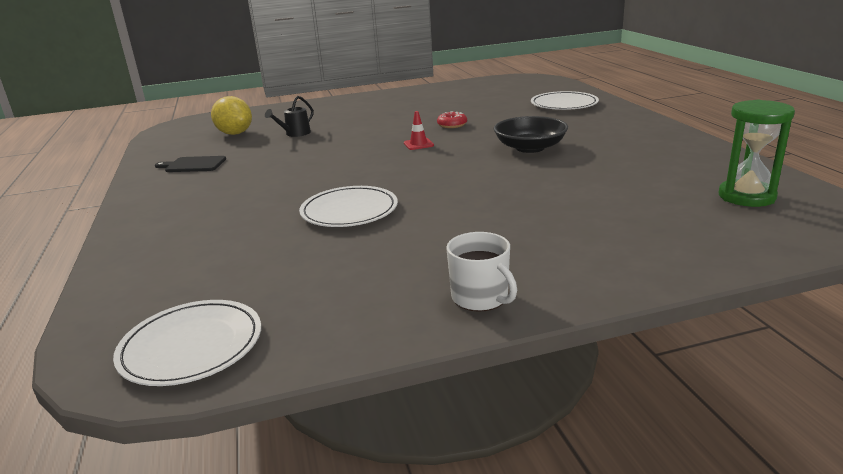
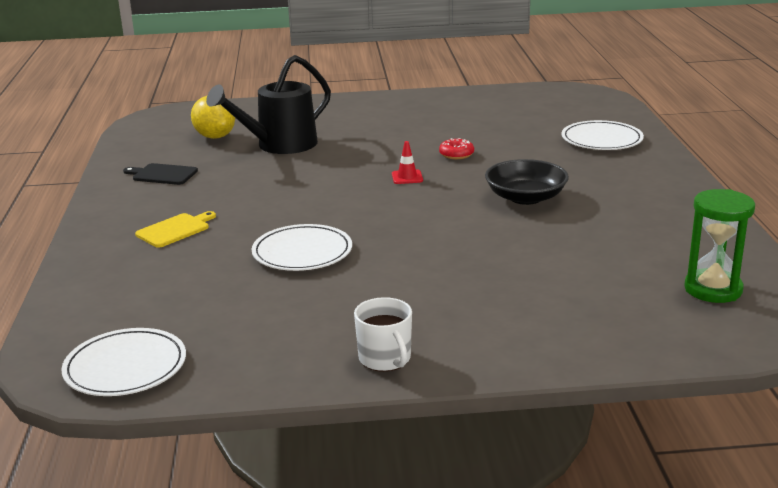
camera: 10 degrees right, 0 degrees up
(216, 206) = (175, 230): none -> yellow cutting board
(295, 134) = (279, 145): black watering can -> black watering can, size x2.12

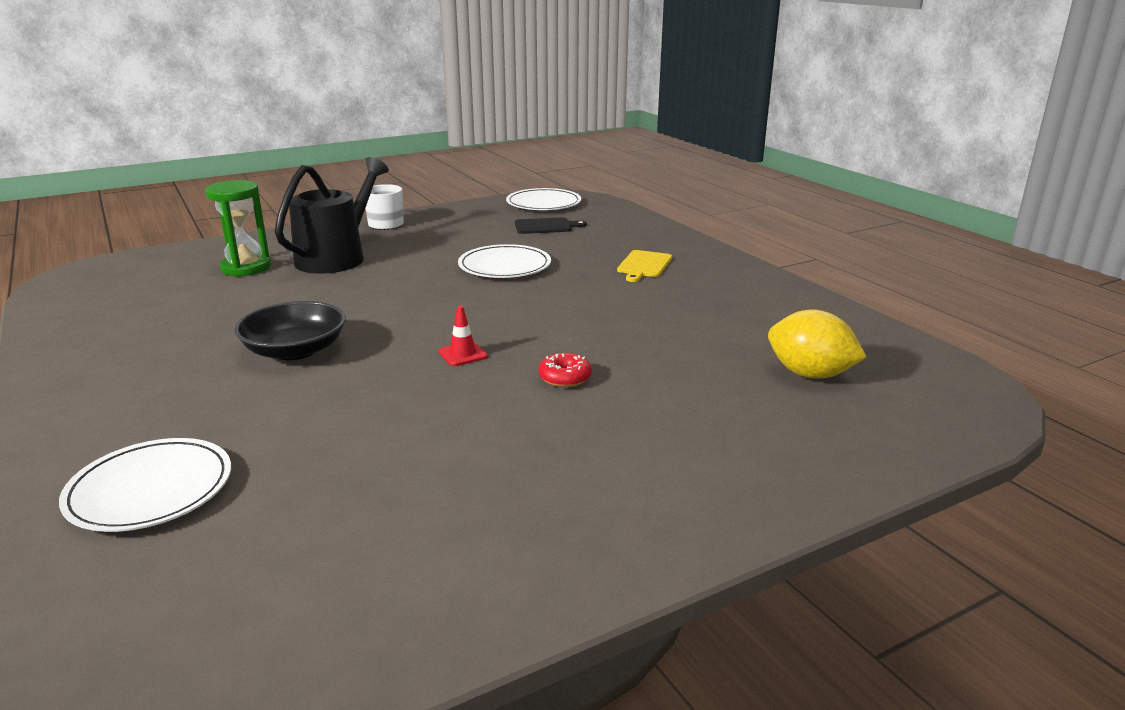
camera: 155 degrees right, 0 degrees up
(162, 174) = (762, 310): black cutting board -> black cutting board (545, 226)
(279, 145) = (694, 375): black watering can -> black watering can (337, 257)
(456, 154) = (413, 405): red donut -> red donut (565, 378)
(713, 289) = (115, 290): green hourglass -> green hourglass (246, 268)

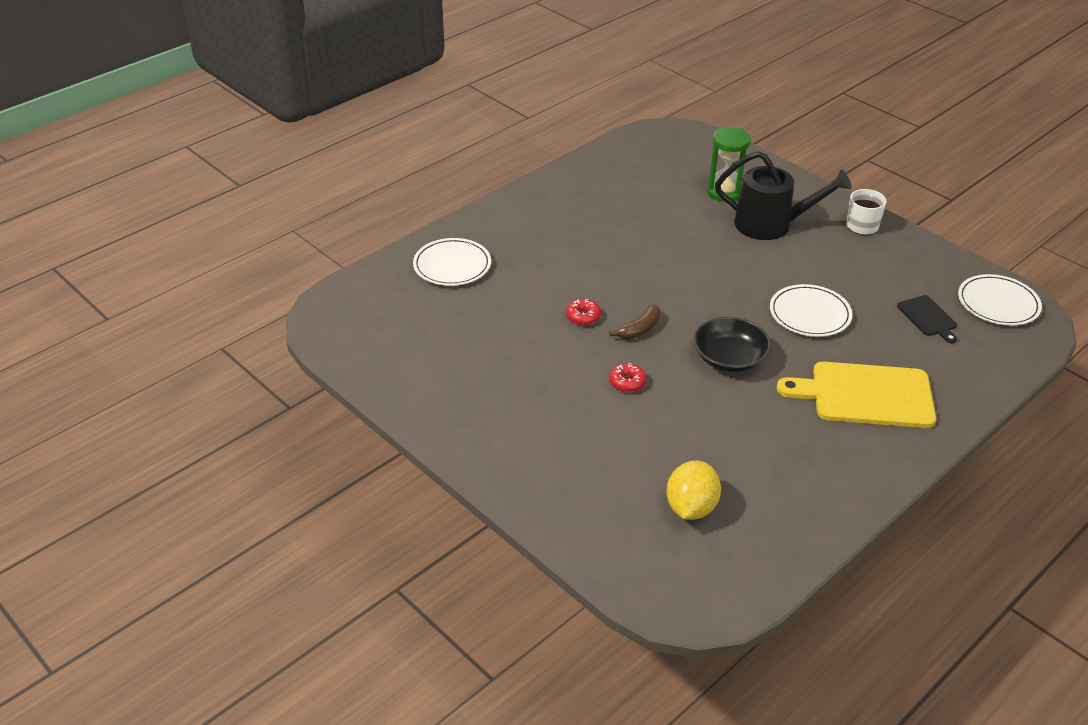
camera: 75 degrees right, 15 degrees up
(295, 350) = (610, 259): black bowl -> black bowl (729, 358)
(404, 388) = (583, 317): none -> red donut
(463, 354) = (639, 329): red traffic cone -> brown banana
(644, 265) = (866, 395): yellow cutting board -> yellow cutting board, size x1.99

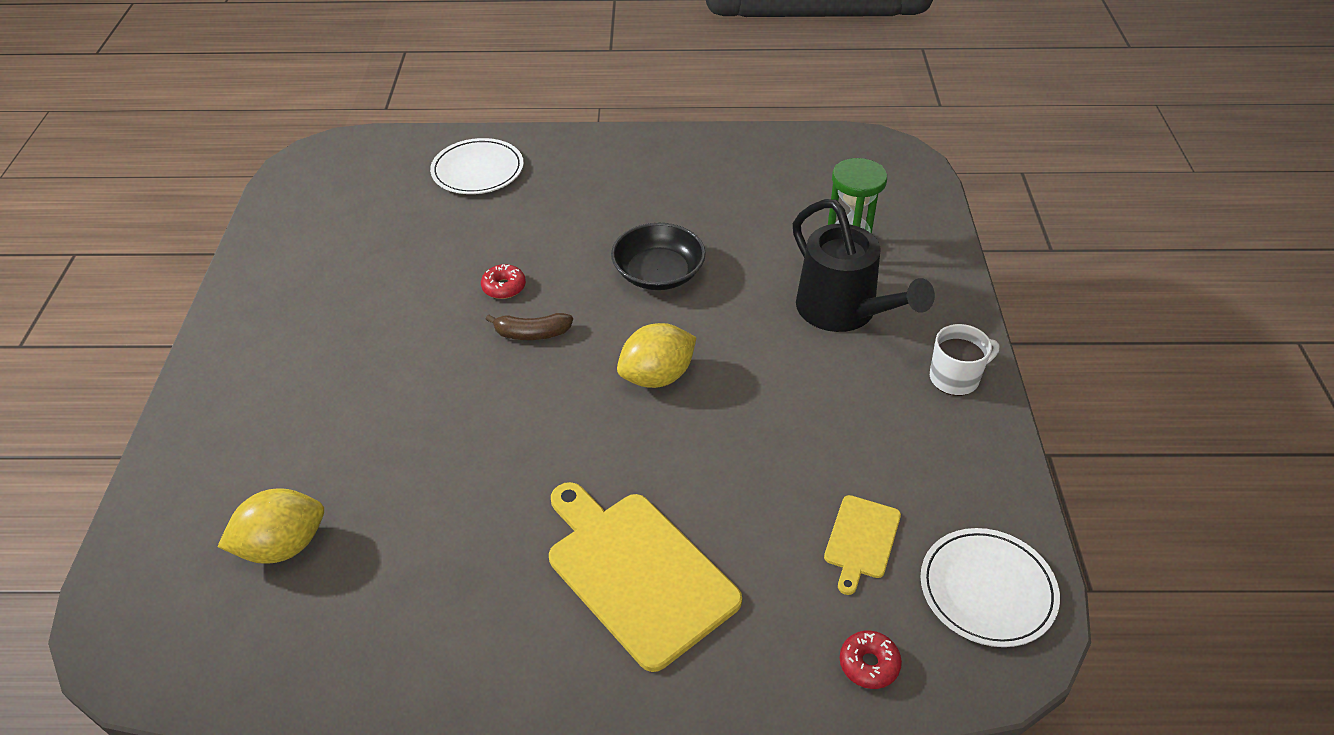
camera: 45 degrees right, 5 degrees up
(627, 382) = (436, 378): red donut -> red donut (869, 664)
(729, 358) = (565, 423): black bowl -> black bowl (658, 273)
(736, 309) = (657, 376): none -> yellow lemon
(809, 314) = (726, 436): white plate -> none
(928, 318) = (861, 540): black cutting board -> yellow cutting board

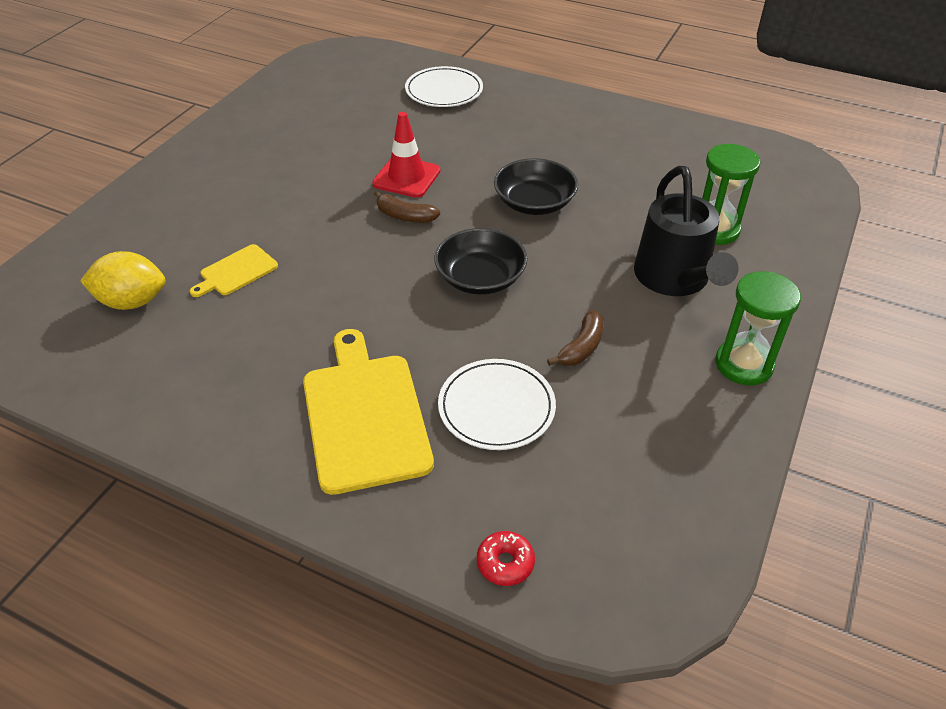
camera: 25 degrees right, 0 degrees up
(504, 287) = (406, 177): red donut -> red traffic cone
(657, 376) = (480, 278): yellow lemon -> black bowl
(802, 416) = (581, 347): none -> brown banana
(861, 540) = (566, 462): yellow cutting board -> yellow cutting board (236, 271)
(955, 378) = (743, 364): white mug -> green hourglass
(987, 590) = (655, 548): white plate -> white plate (496, 407)

